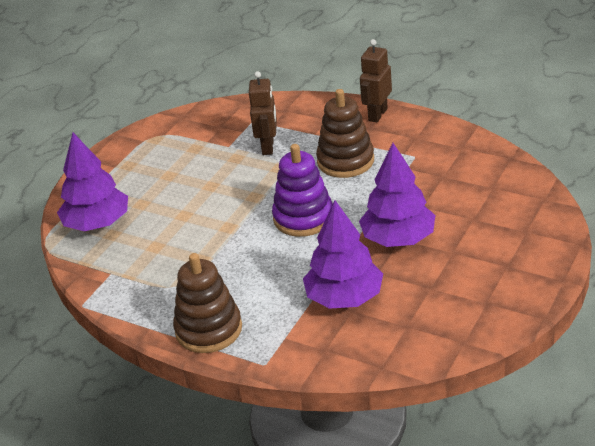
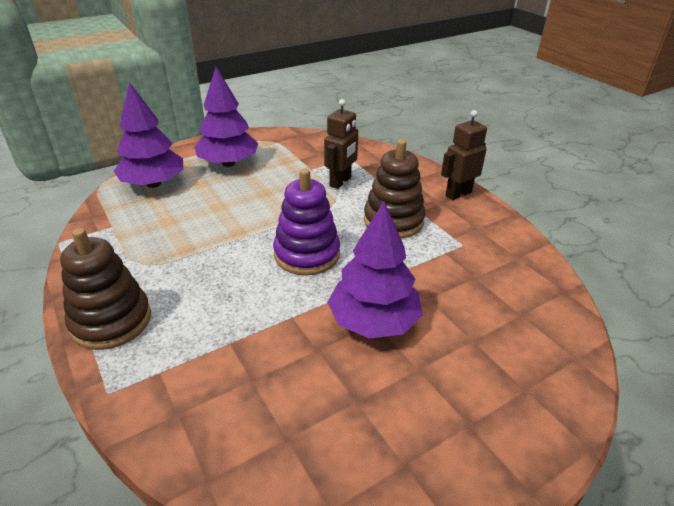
camera: 25 degrees right, 0 degrees up
(344, 298) = (259, 360): purple tree -> purple tree (228, 163)

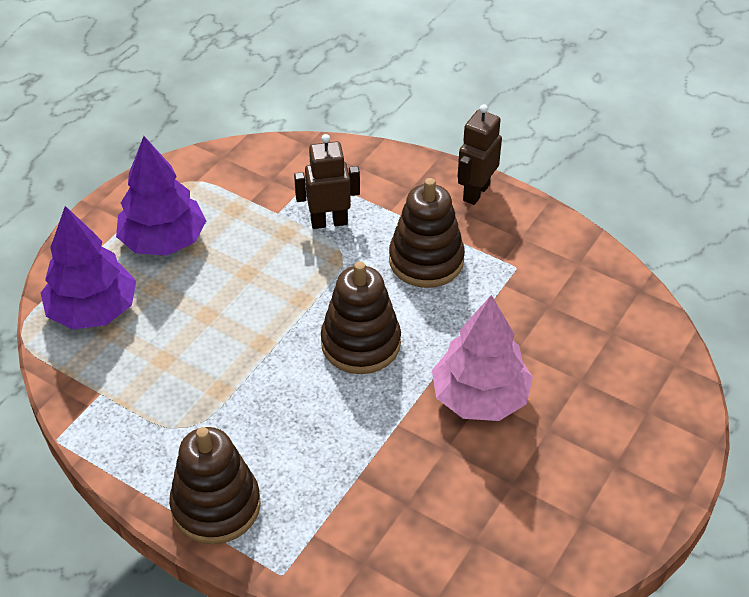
camera: 25 degrees left, 10 degrees up
(307, 254) = (361, 343): purple stacking toy -> brown stacking toy
(340, 182) = (329, 222): brown robot -> brown robot turned 105 degrees counterclockwise
(373, 321) = (480, 397): purple tree -> pink tree

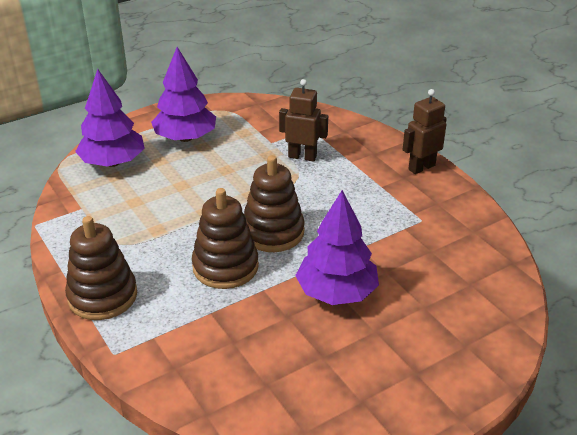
camera: 25 degrees right, 10 degrees down
(426, 260) = (355, 197): brown stacking toy -> brown stacking toy (225, 267)
(480, 397) = (336, 292): pink tree -> purple tree

